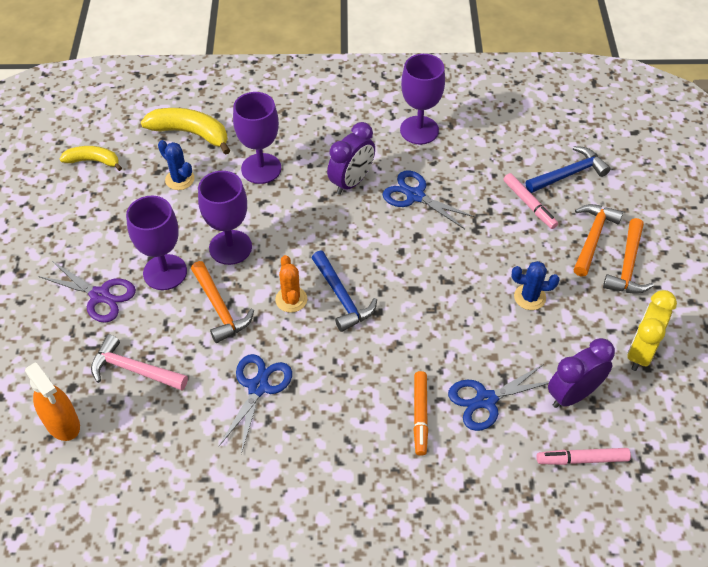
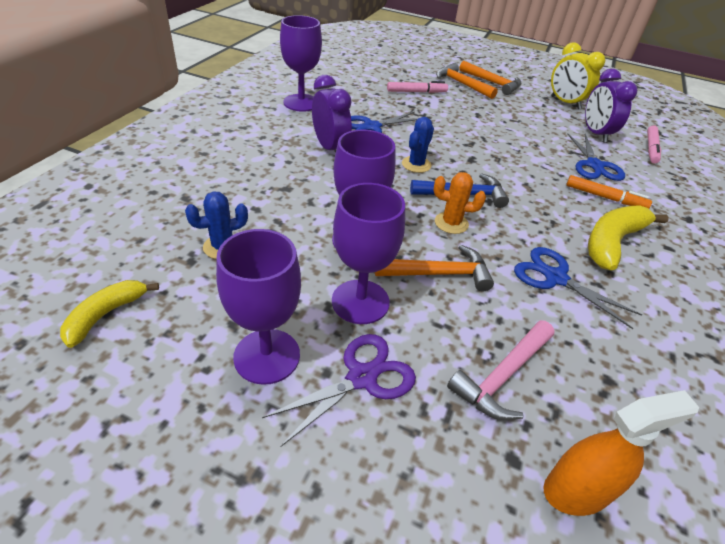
camera: 70 degrees left, 10 degrees down
(190, 133) = (159, 217): yellow banana -> yellow banana (612, 242)
(261, 168) = (264, 188): purple goblet -> purple goblet (267, 356)
(529, 297) = (503, 119): blue cactus -> blue cactus (416, 164)
(569, 174) = (399, 72): blue hammer -> none

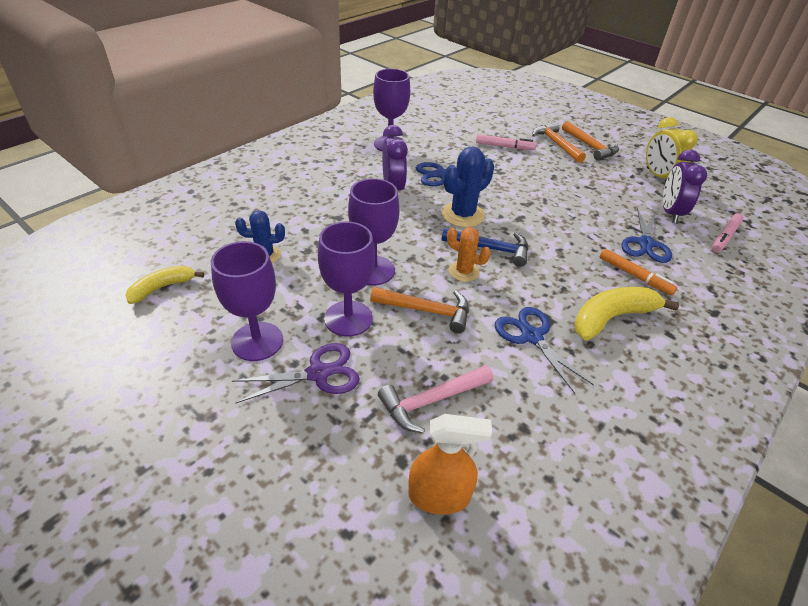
camera: 20 degrees right, 0 degrees up
(416, 164) = (463, 215): blue cactus -> blue cactus, size x1.58

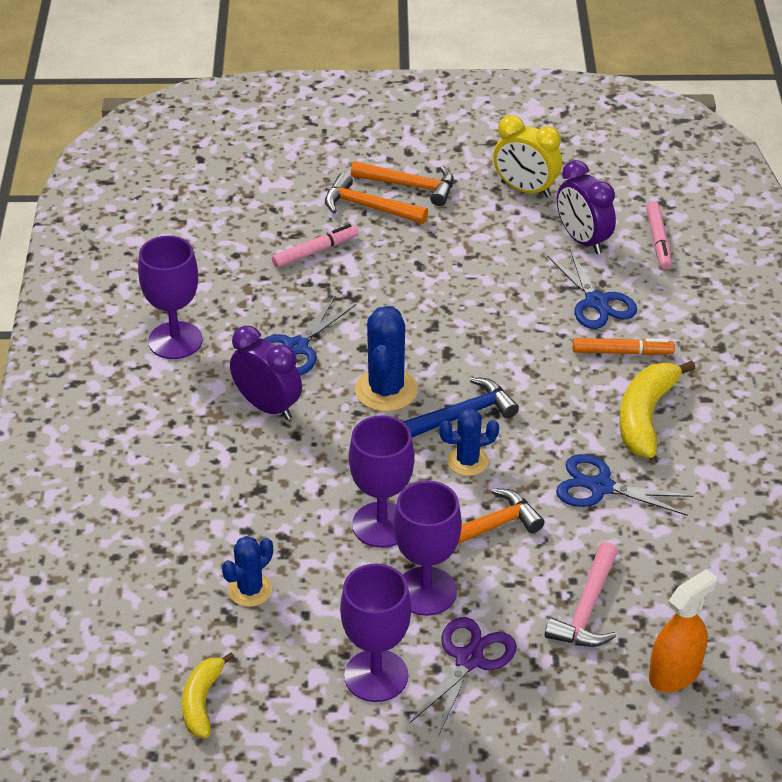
camera: 40 degrees left, 0 degrees up
(464, 271) = (467, 461): orange cactus -> blue cactus

